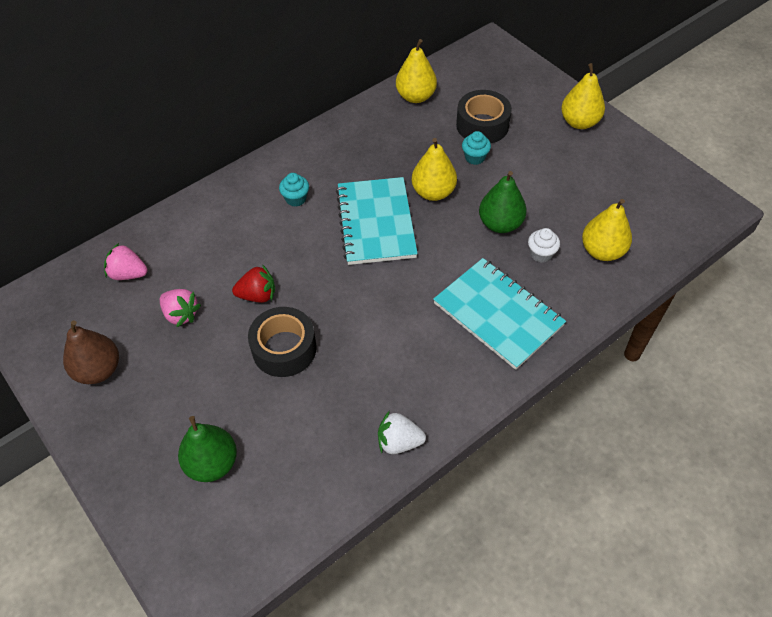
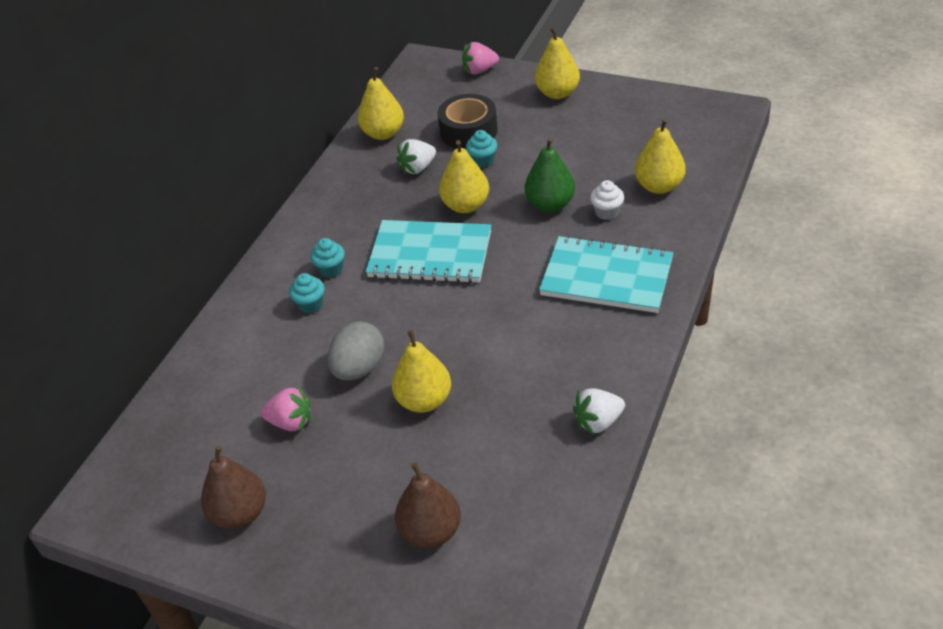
camera: 25 degrees left, 10 degrees down
(128, 274) = (201, 414): pink strawberry -> pink strawberry (479, 70)
(212, 463) = (431, 531): green pear -> brown pear
(257, 295) = (359, 368): red strawberry -> grey egg
(261, 222) = (310, 305): none -> turquoise cupcake
(284, 349) = (424, 400): black tape -> yellow pear
(376, 223) = (430, 254): turquoise notebook -> turquoise notebook turned 45 degrees counterclockwise
(420, 140) = (418, 168): none -> white strawberry

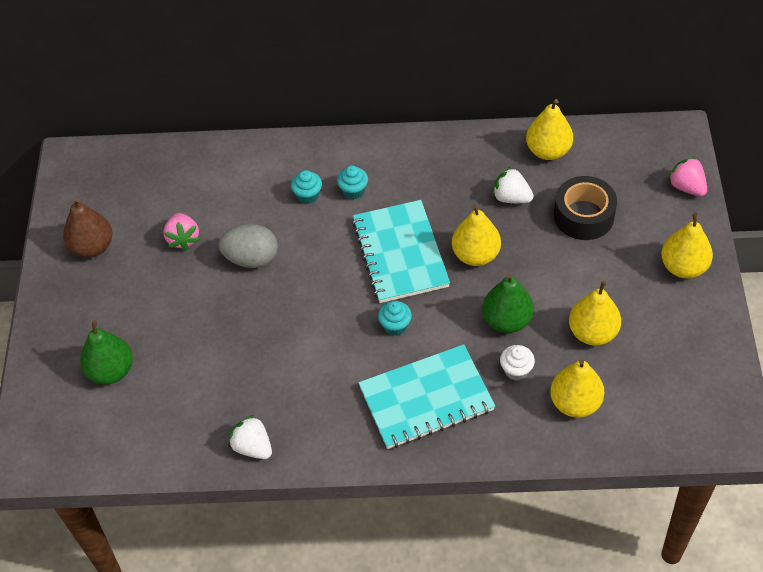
camera: 65 degrees right, 10 degrees up
(424, 400) = (234, 316): yellow pear -> yellow pear (593, 333)
(431, 531) = (111, 371): brown pear -> green pear
(483, 161) = (545, 244): turquoise cupcake -> turquoise cupcake (395, 326)
(606, 277) = (426, 398): turquoise notebook -> turquoise notebook turned 75 degrees clockwise

